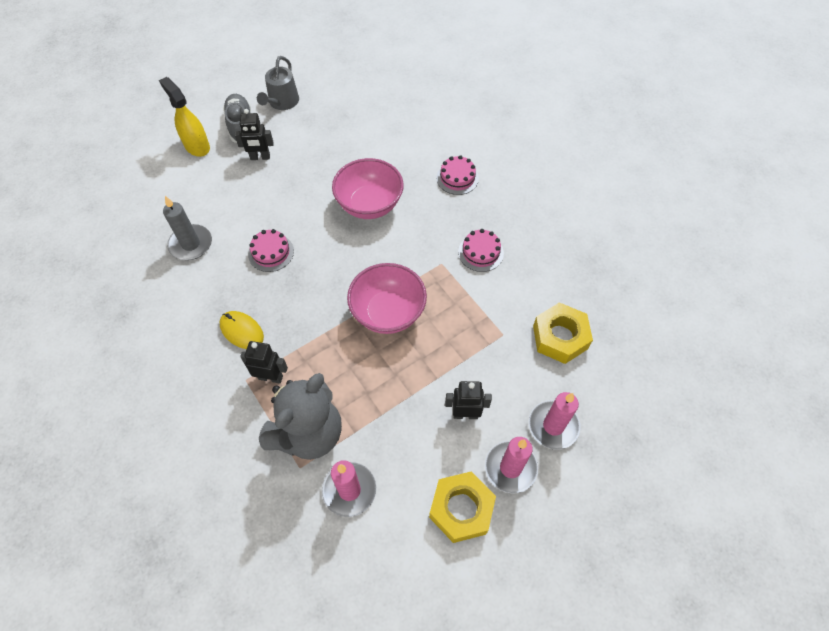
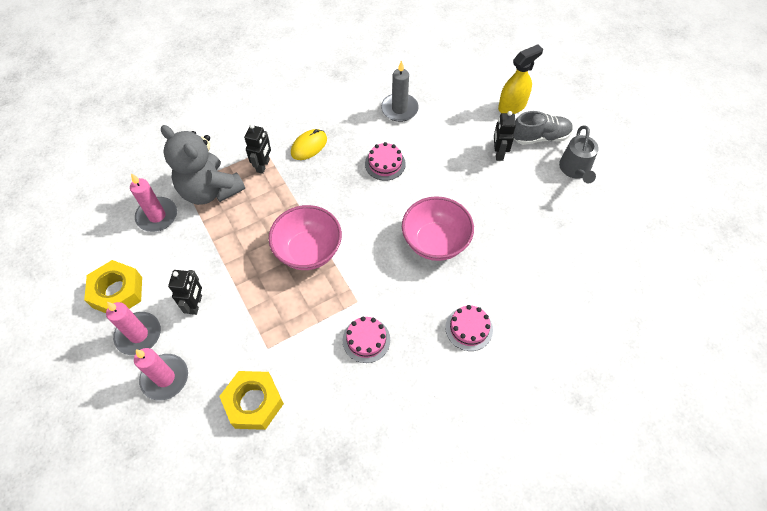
camera: 95 degrees right, 0 degrees up
(282, 102) = (575, 169): grey watering can -> grey watering can turned 105 degrees counterclockwise

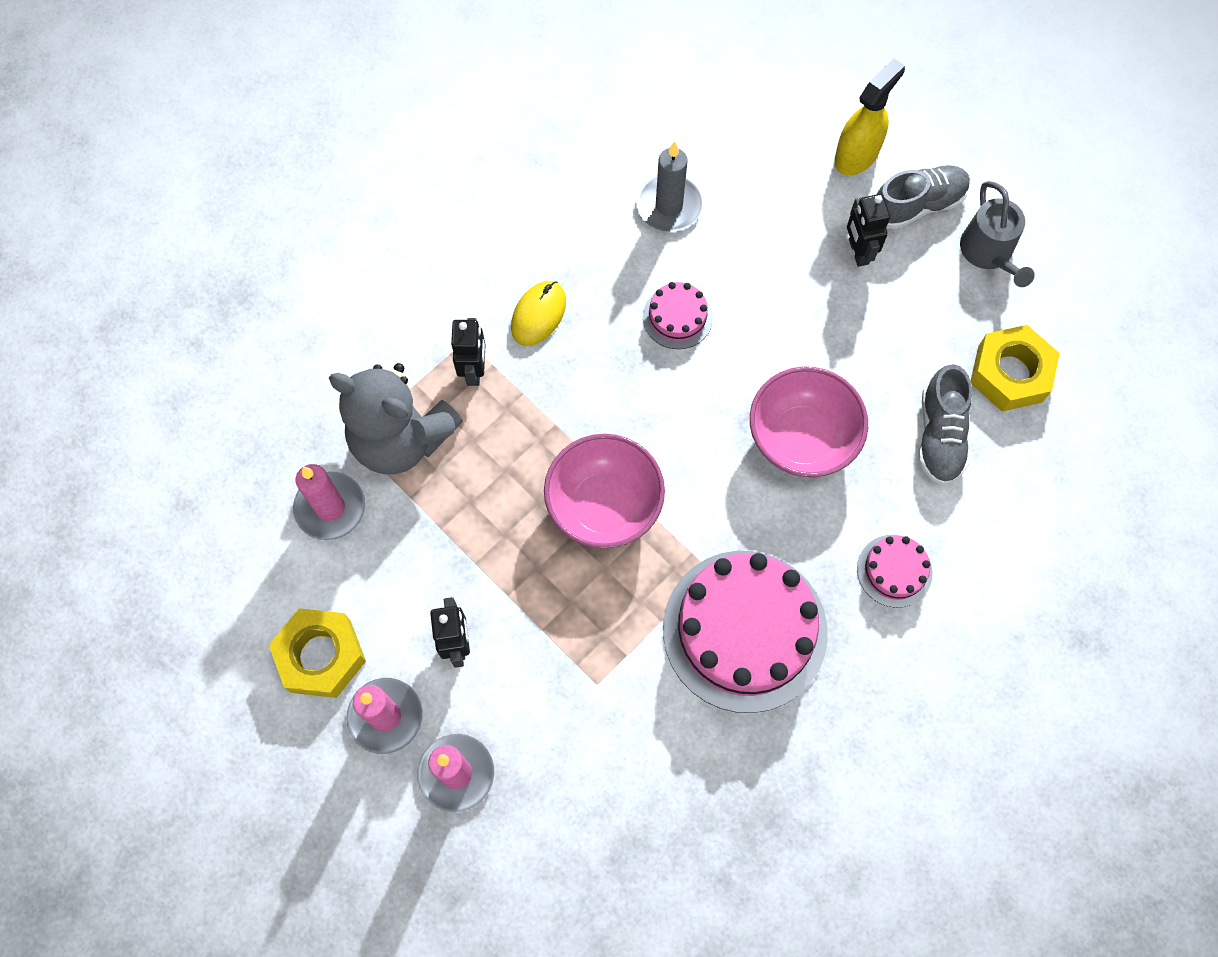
camera: 15 degrees left, 10 degrees up
(253, 402) = (607, 774): yellow nut -> yellow nut (1010, 374)
(366, 340) = (744, 630): pink cake -> pink cake, size x2.16
(519, 259) = (939, 435): none -> grey shoe

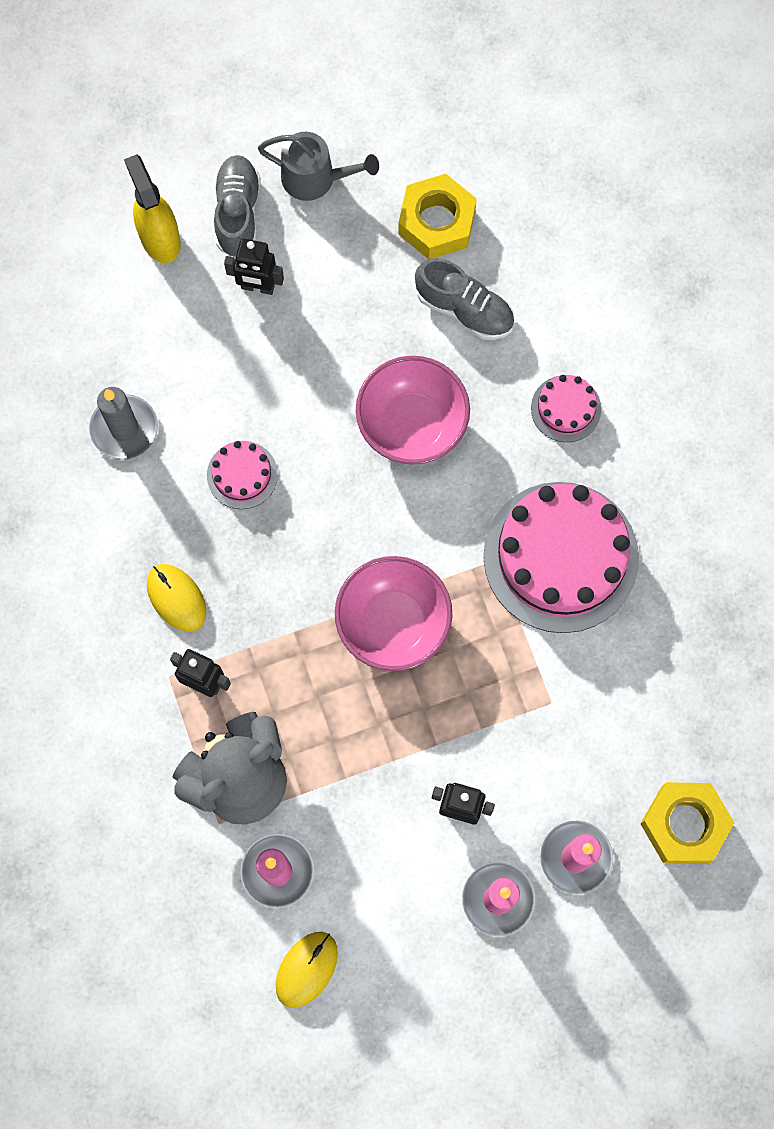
camera: 65 degrees left, 5 degrees up
(252, 572) = (306, 969): none -> yellow mouse
(321, 656) = (416, 936): yellow nut -> yellow nut (684, 824)

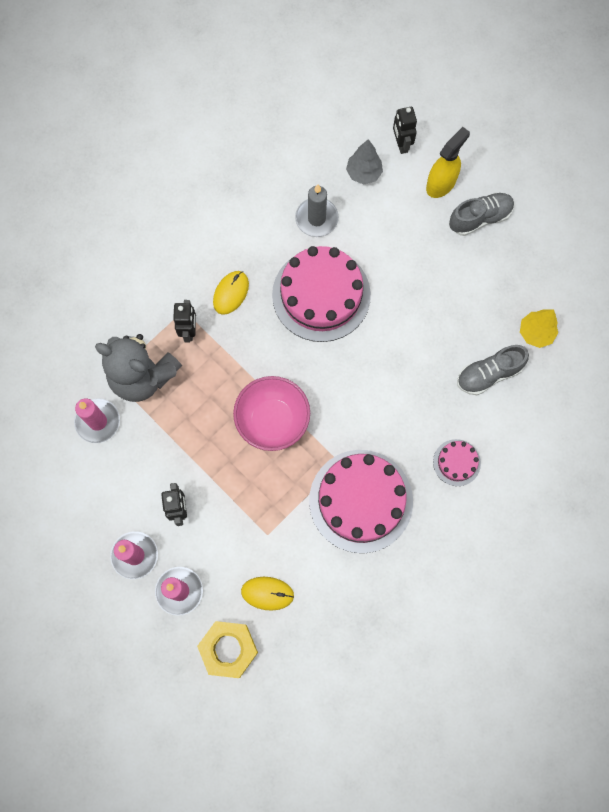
camera: 65 degrees right, 0 degrees up
(89, 333) = (364, 173): none -> grey tree
(242, 475) = (321, 295): pink cake -> pink cake, size x2.16
(257, 287) = (440, 250): black robot -> black robot (401, 144)
(306, 969) = (48, 463): yellow mouse -> yellow mouse (267, 593)
(315, 178) = (525, 251): grey watering can -> none
(412, 425) = (400, 376): pink bowl -> none
(436, 222) = (535, 333): yellow nut -> yellow tree
(464, 309) = (488, 374): grey shoe -> grey shoe turned 60 degrees clockwise

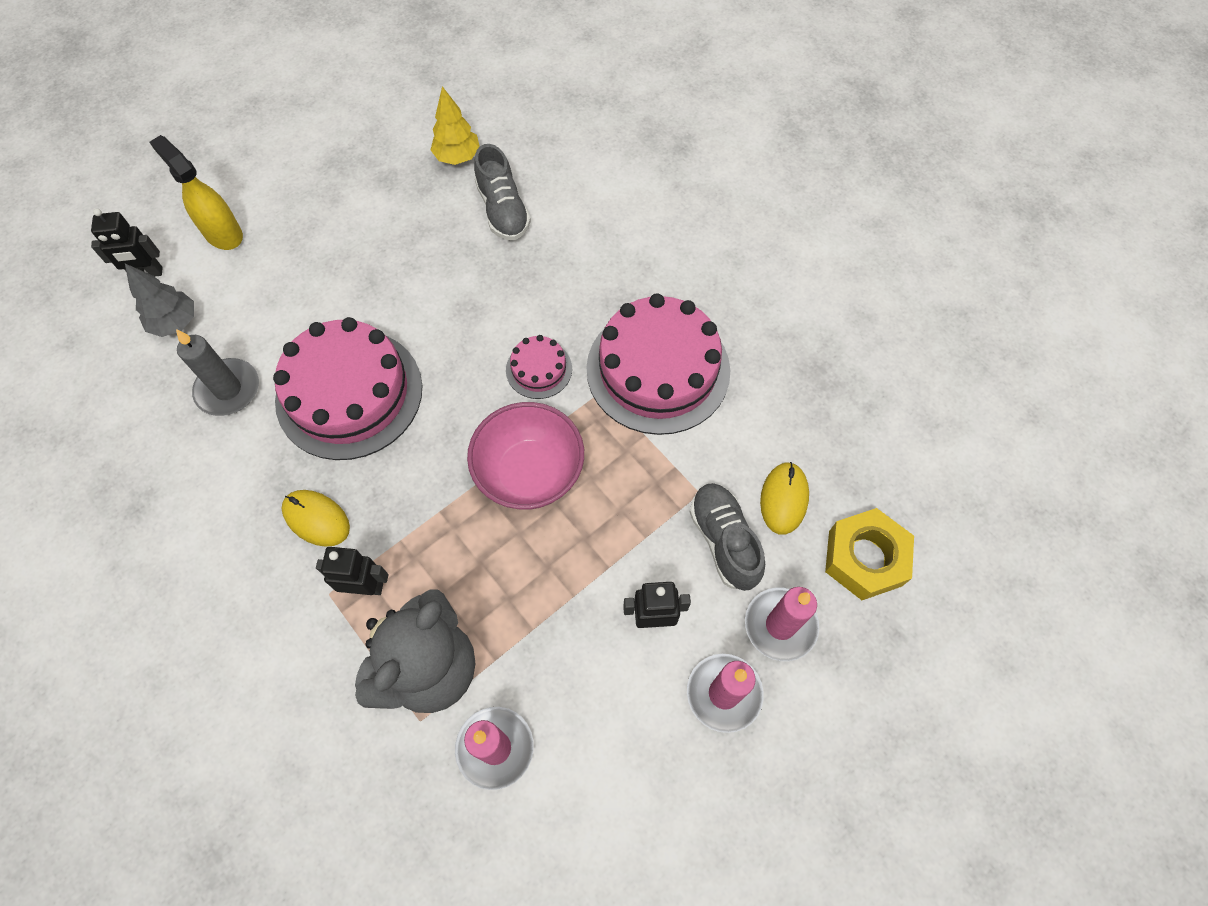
camera: 85 degrees left, 10 degrees down
(456, 462) = (615, 256): pink cake -> pink cake (539, 369)
(480, 218) = (287, 196): grey shoe -> grey shoe (724, 541)

